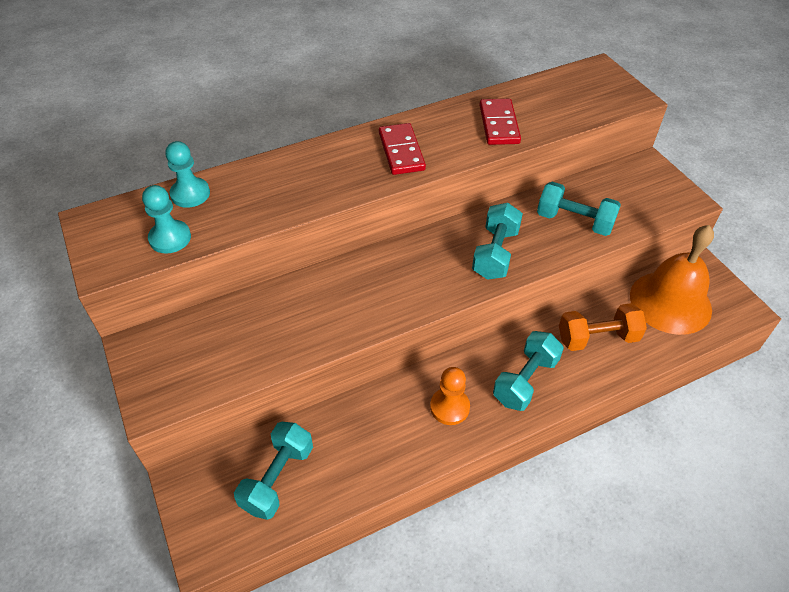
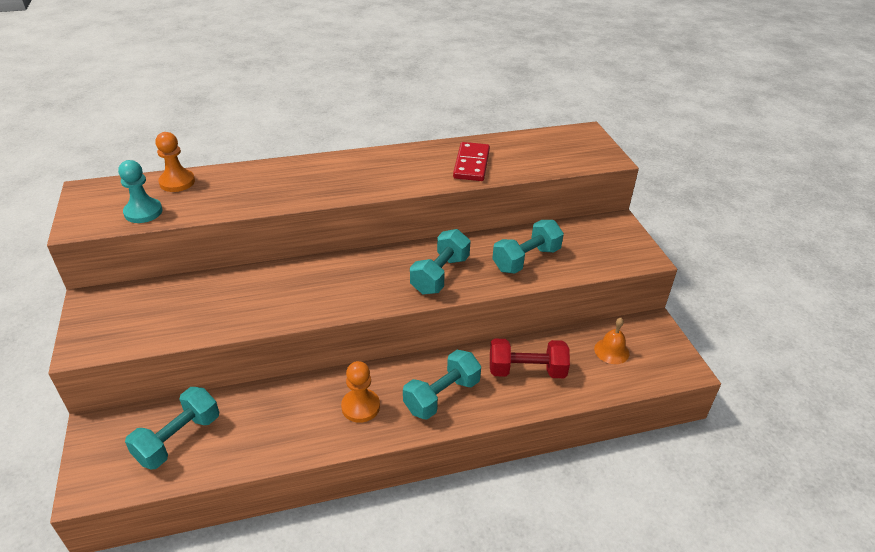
camera: 10 degrees right, 10 degrees down
(190, 194) = (177, 182): turquoise pawn -> orange pawn
(401, 151) = (373, 174): red domino -> none
(574, 221) = (526, 259): turquoise dumbbell -> turquoise dumbbell turned 75 degrees counterclockwise
(597, 338) = (526, 371): orange dumbbell -> red dumbbell
(670, 302) = (611, 351): orange bell -> orange bell, size x0.44

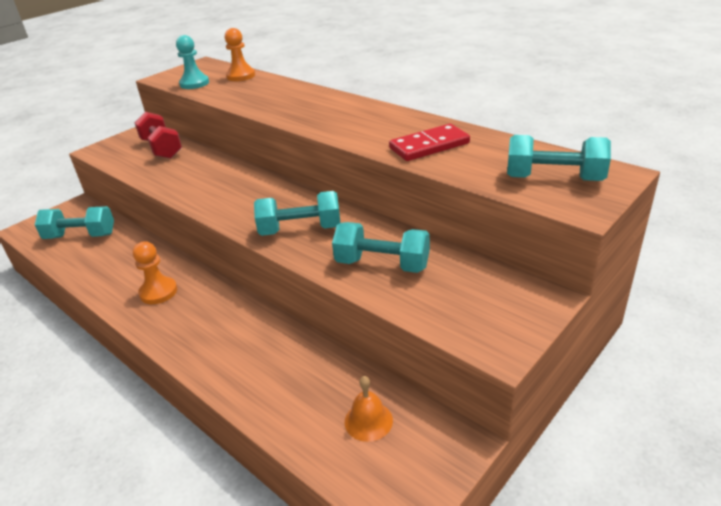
camera: 60 degrees right, 5 degrees down
(442, 396) = (201, 328): turquoise dumbbell -> turquoise dumbbell (554, 179)
(526, 371) = (277, 366): red dumbbell -> red dumbbell (162, 149)

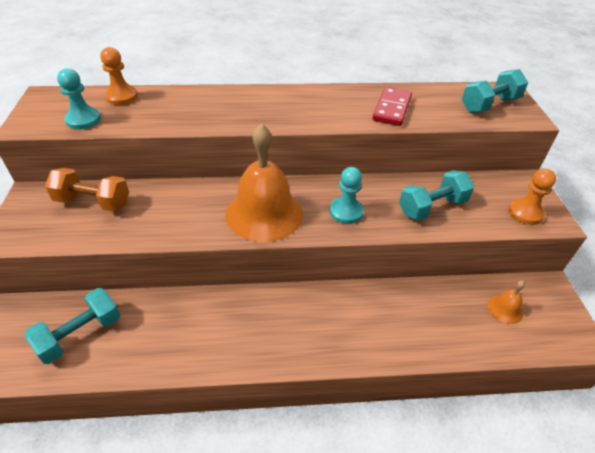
camera: 50 degrees left, 10 degrees up
(158, 292) = (251, 329): orange pawn -> orange pawn (525, 213)
(162, 149) = (93, 202): red dumbbell -> orange dumbbell
(241, 201) = (264, 213): none -> orange bell
(300, 230) = (346, 212): turquoise dumbbell -> turquoise pawn

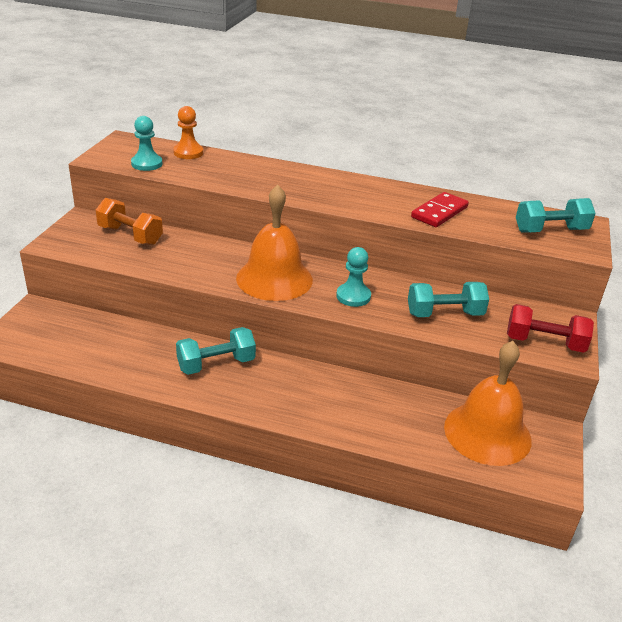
camera: 20 degrees right, 10 degrees down
(80, 334) = (79, 339): turquoise dumbbell -> turquoise dumbbell (216, 364)
(505, 309) = (487, 433): orange bell -> orange bell, size x2.29
(525, 213) = (544, 343): orange pawn -> red dumbbell

